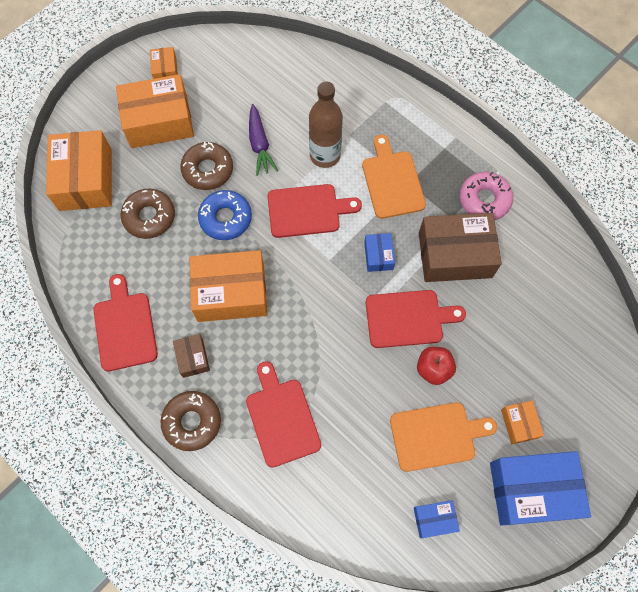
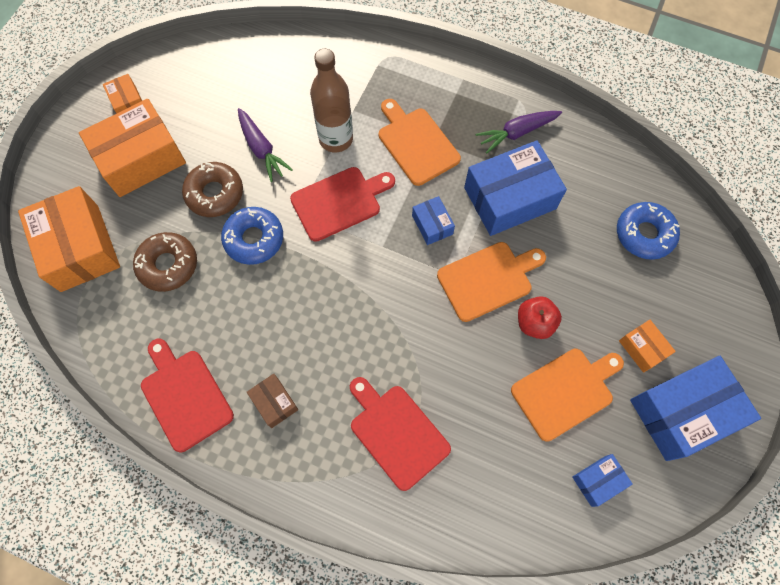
camera: 20 degrees left, 0 degrees up
(192, 422) = (300, 473): brown donut -> none
(231, 293) = (290, 317): orange box -> none
(408, 318) = (488, 279): red cutting board -> orange cutting board
(455, 255) = (509, 198): brown box -> blue box
(484, 200) = (517, 133): pink donut -> purple carrot
(562, 326) = (644, 234): none -> blue donut

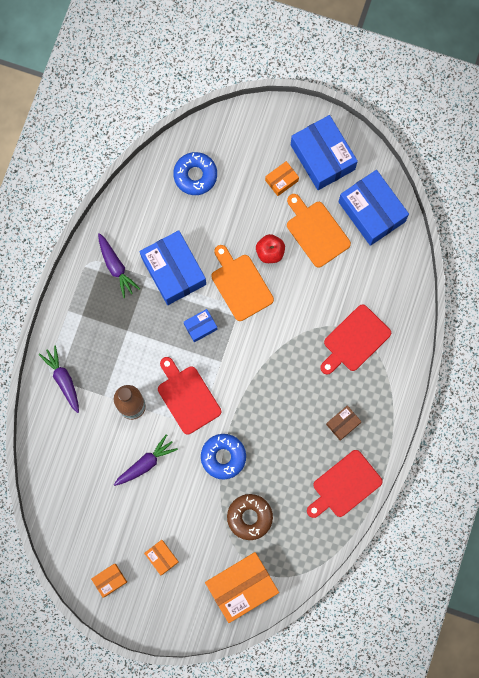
camera: 95 degrees left, 10 degrees up
(141, 159) = (162, 557): orange box -> orange box, size x0.48
(215, 193) = (188, 493): brown donut -> none
(378, 69) = (63, 380): none -> purple carrot
(416, 143) = (131, 343): orange cutting board -> none
(598, 481) = (372, 211): blue box -> blue box, size x2.09

